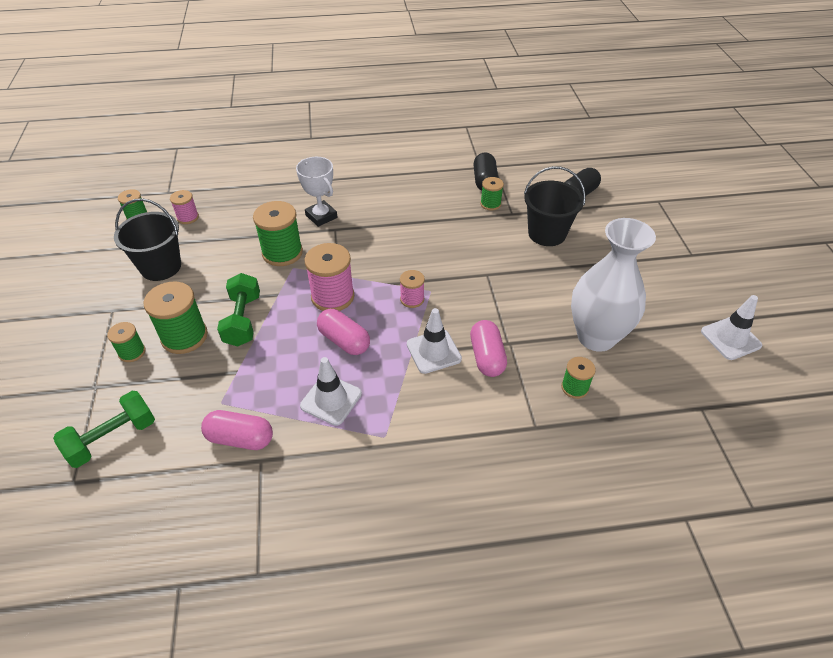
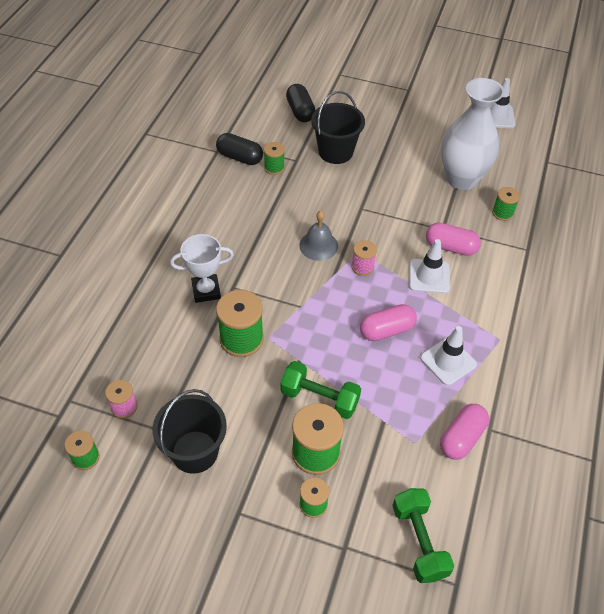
camera: 65 degrees left, 5 degrees up
(332, 297) = (327, 320): pink spool -> none
(417, 262) = (318, 245): none -> grey bell

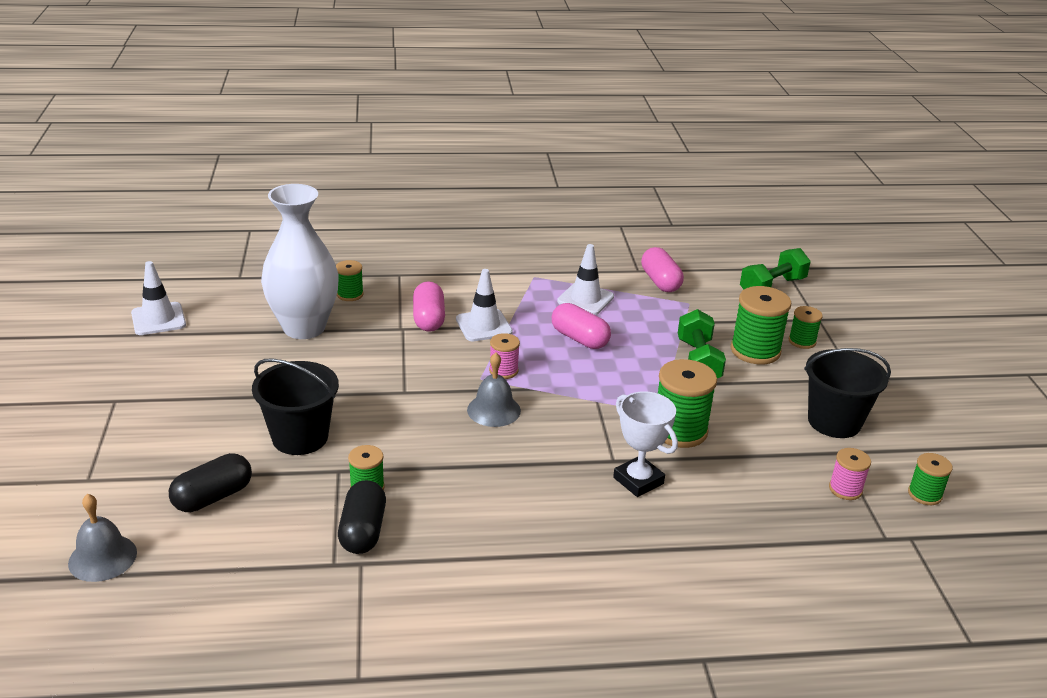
camera: 115 degrees left, 20 degrees down
(276, 73) = (102, 557): none -> grey bell
(461, 438) = (660, 282): pink capsule -> pink capsule turned 60 degrees clockwise

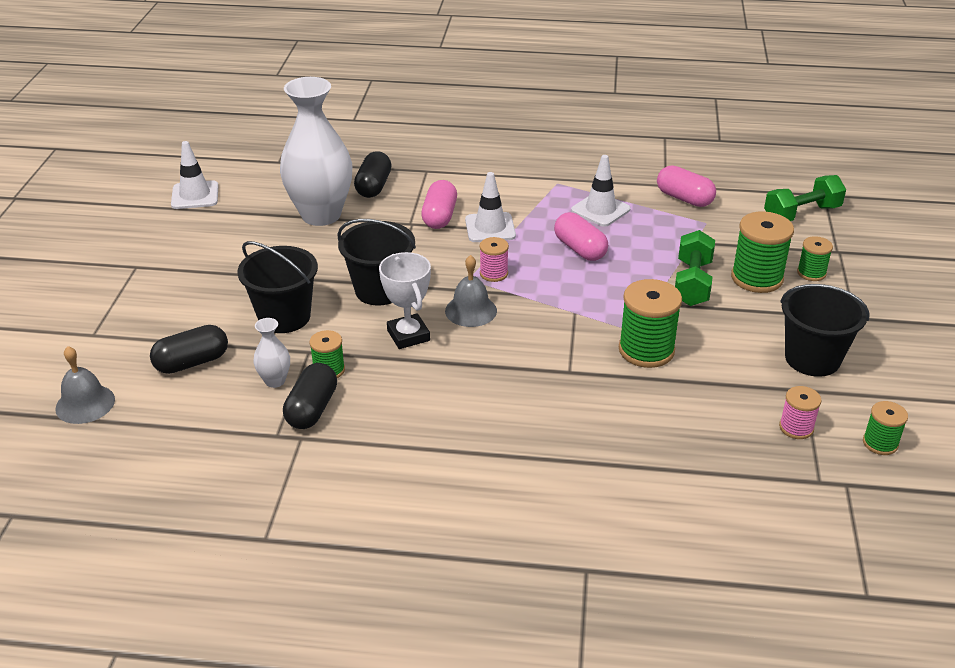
camera: 15 degrees right, 5 degrees up
(312, 506) = (275, 381): none -> white vase
(350, 294) = (373, 186): green spool -> black capsule
(393, 399) = (380, 290): none -> black bucket
(638, 480) = (586, 394): white trophy -> white trophy (408, 335)
(660, 282) = (684, 198): pink capsule -> pink capsule turned 45 degrees counterclockwise

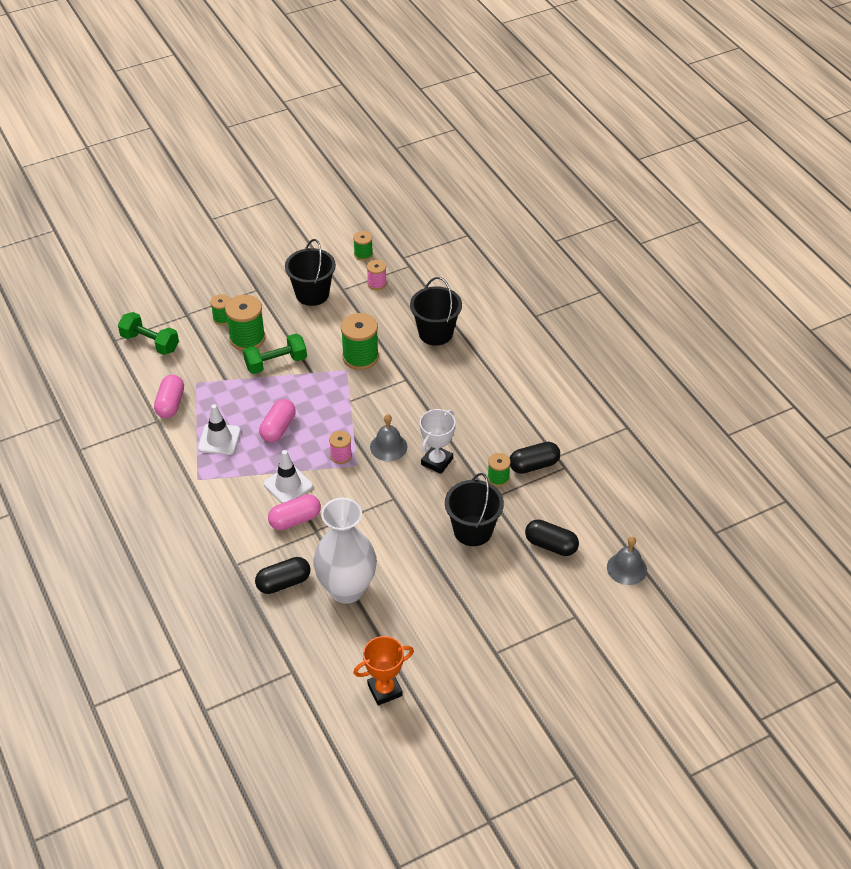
camera: 125 degrees left, 10 degrees up
(195, 195) = (385, 690): white traffic cone -> orange trophy
(275, 381) = (528, 496): white vase -> none
(380, 290) = (406, 501): black bucket -> black bucket (435, 333)

